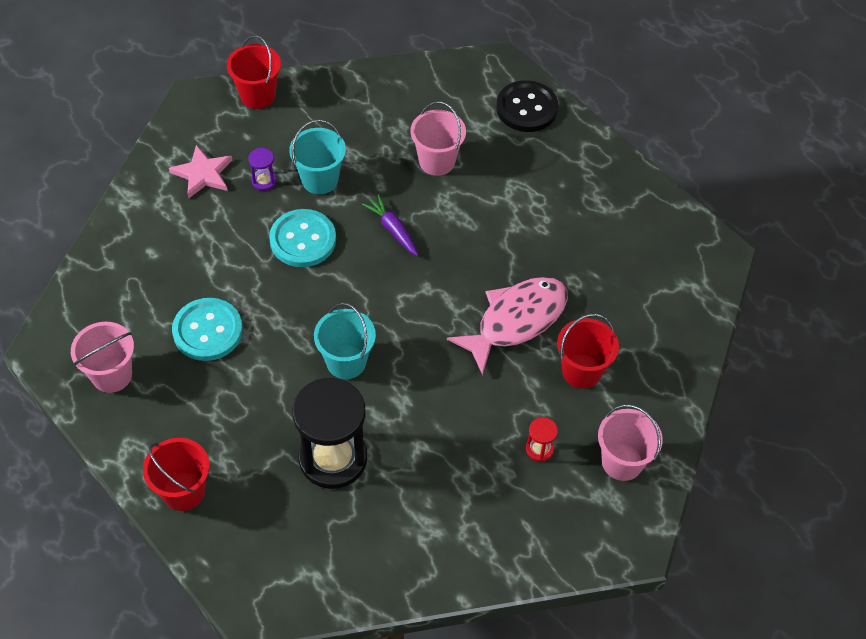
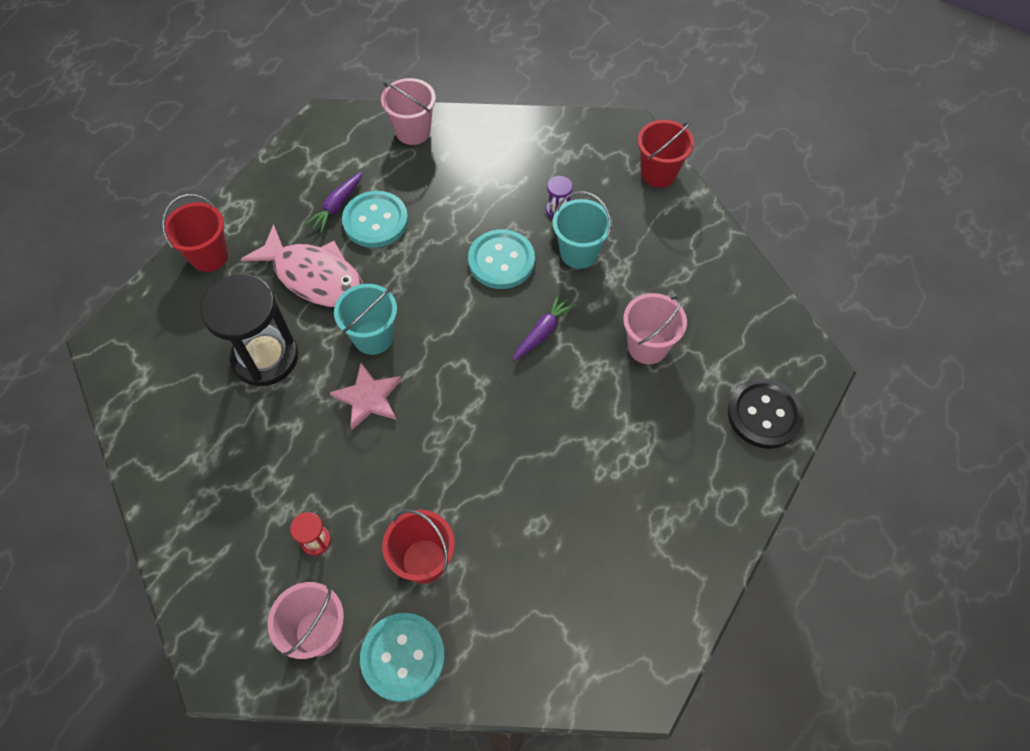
camera: 75 degrees right, 5 degrees up
(112, 375) = (311, 170): pink bucket -> pink bucket (413, 131)
(172, 361) = (337, 206): none -> purple carrot
(203, 174) = (546, 162): pink star -> pink star (368, 397)
(516, 321) = (469, 477): pink fish -> pink fish (314, 277)
(658, 404) = (403, 657): none -> turquoise button

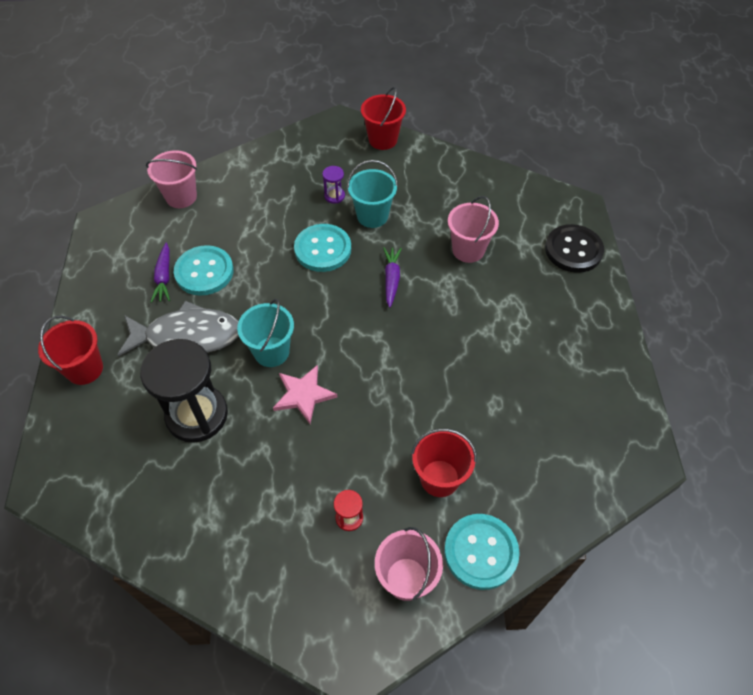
camera: 35 degrees left, 5 degrees down
(314, 277) = (188, 336): pink fish -> grey fish

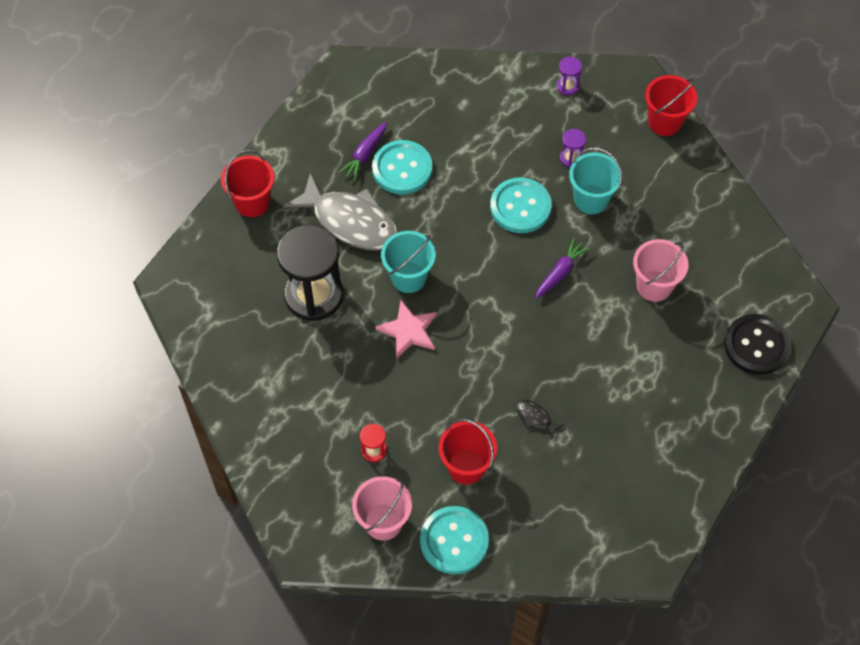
camera: 35 degrees right, 5 degrees up
(181, 197) = (431, 80): pink bucket -> none
(293, 151) = (567, 86): none -> purple hourglass
(462, 401) = (535, 418): none -> black fish

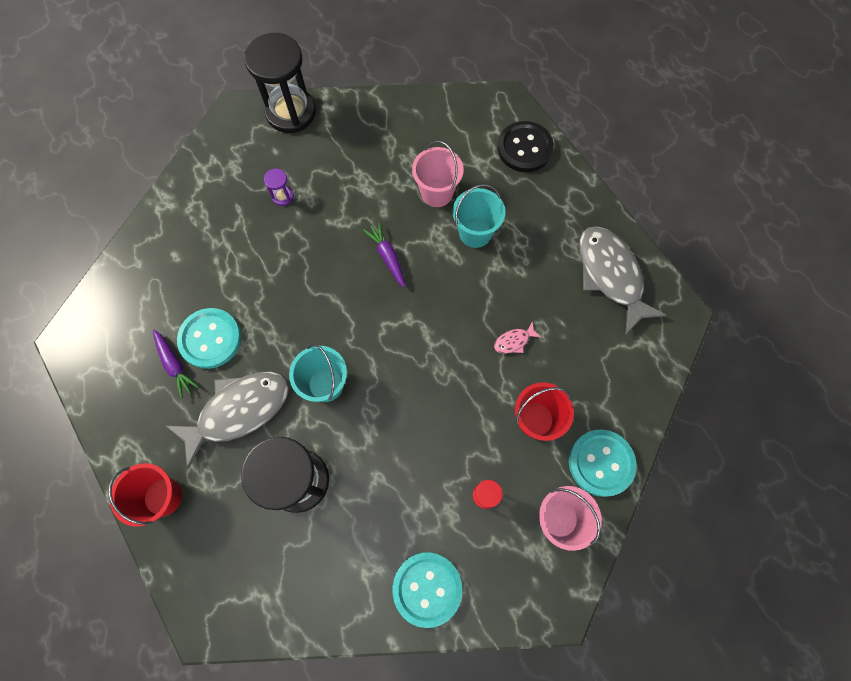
camera: 65 degrees left, 10 degrees up
(408, 331) = (380, 409): pink star -> none
(520, 207) = (307, 258): turquoise button -> turquoise button (427, 588)
(535, 418) = (514, 341): black fish -> pink fish
(567, 86) = (211, 165): purple hourglass -> none
(591, 199) = (331, 200): turquoise bucket -> turquoise bucket (475, 233)
(656, 481) = (610, 275): none -> grey fish
(664, 122) = (291, 112): red bucket -> black hourglass

